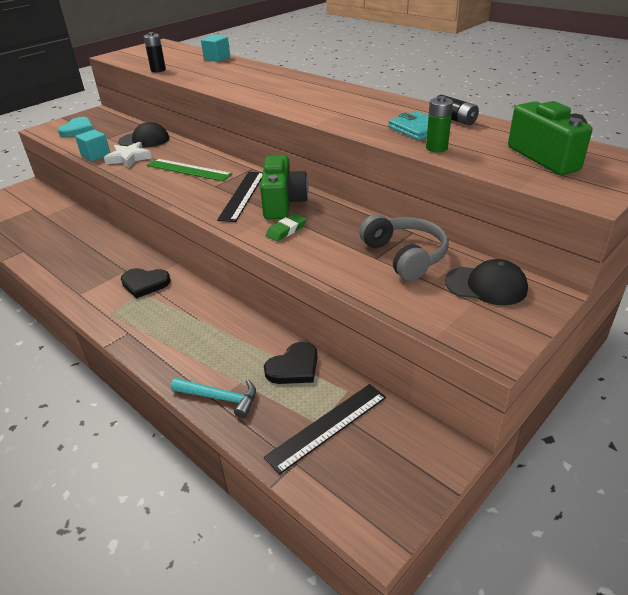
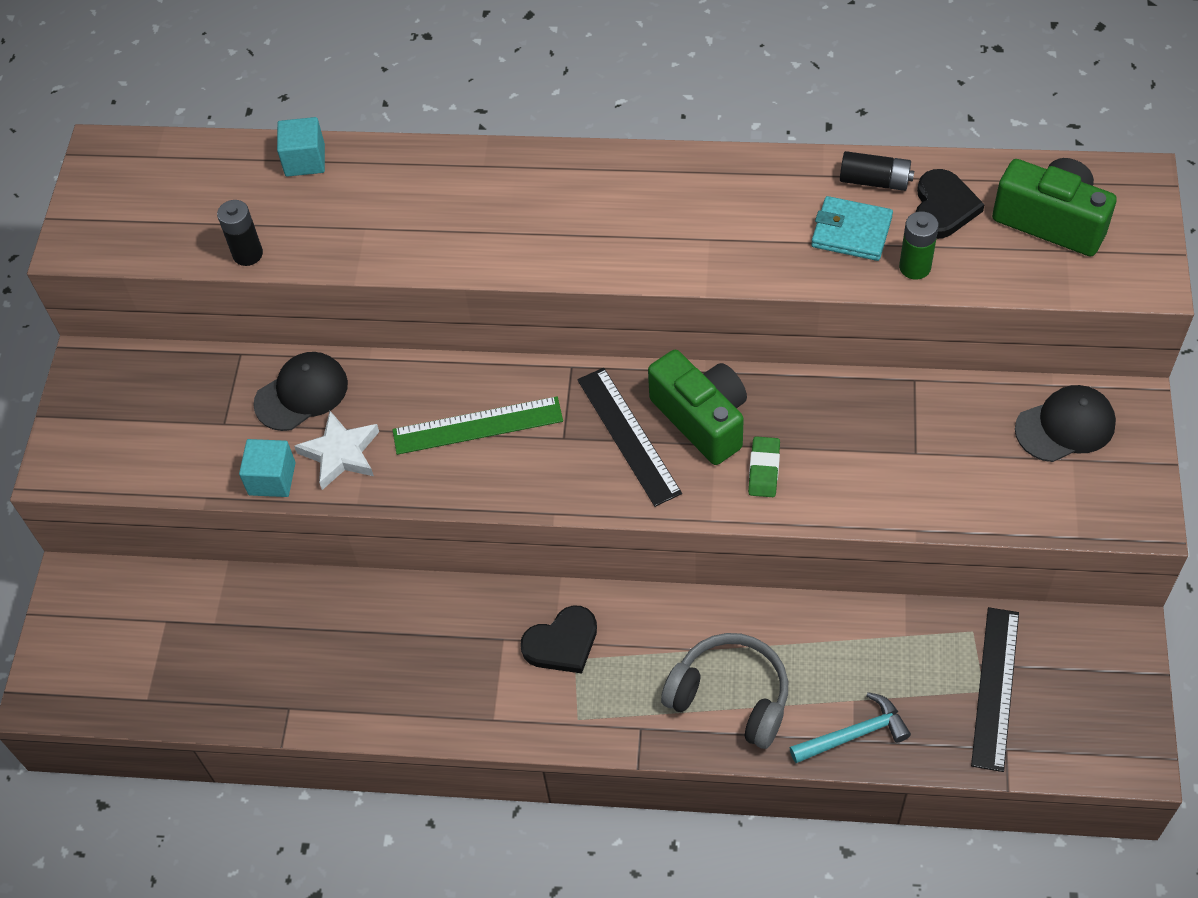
camera: 35 degrees left, 20 degrees up
(77, 129) = (129, 432): turquoise heart -> none
(294, 367) = (889, 640): black heart -> black heart (943, 207)
(405, 256) = (944, 430): grey headphones -> grey headphones (730, 697)

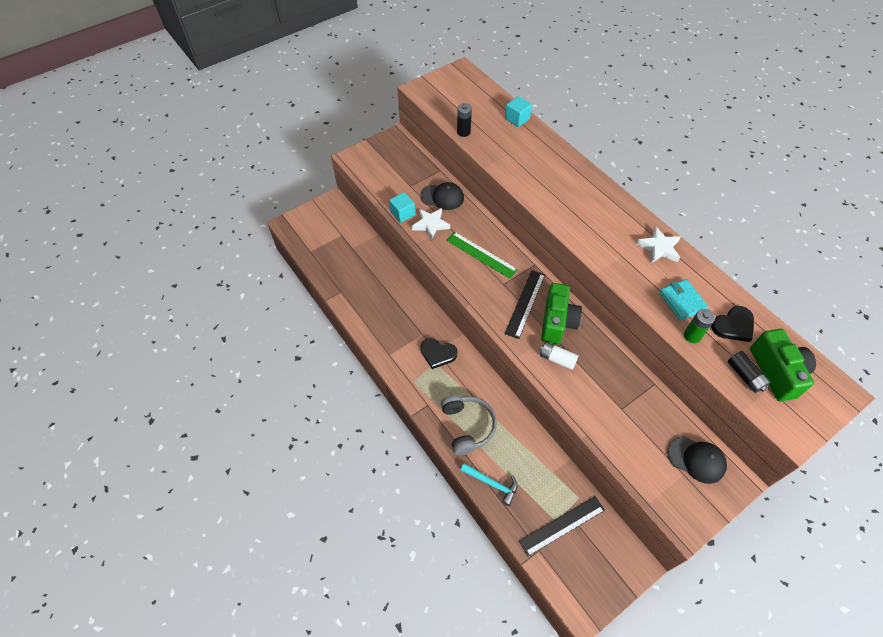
camera: 45 degrees right, 0 degrees up
(740, 184) = (659, 248): none -> white star
(764, 469) = (557, 359): green eraser -> white battery
(874, 181) = (716, 292): black battery -> black battery (745, 376)

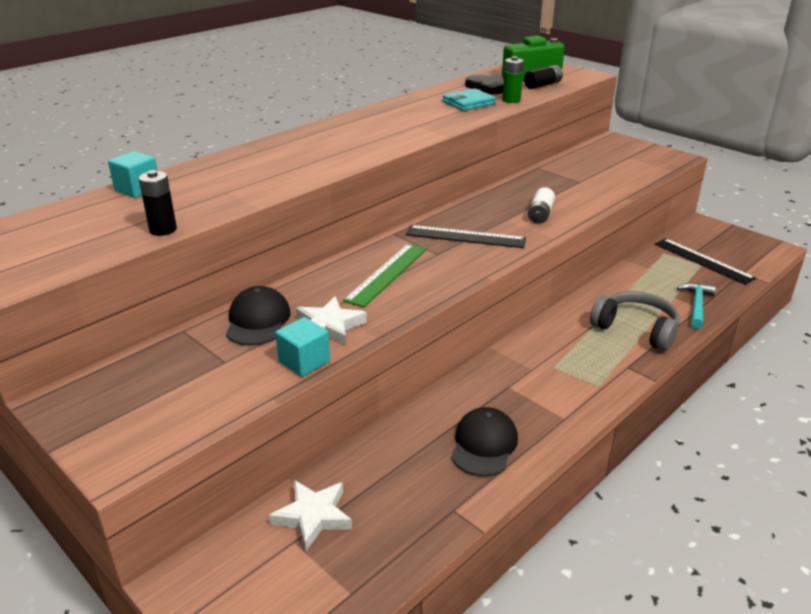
camera: 100 degrees left, 25 degrees down
(438, 354) = (537, 366): black heart -> none
(467, 426) = (636, 329): grey headphones -> grey headphones turned 60 degrees clockwise
(557, 322) = (485, 216): green camera -> none
(659, 248) = (396, 110): white star -> white star (313, 516)
(696, 459) = (608, 152): black cap -> black cap (484, 445)

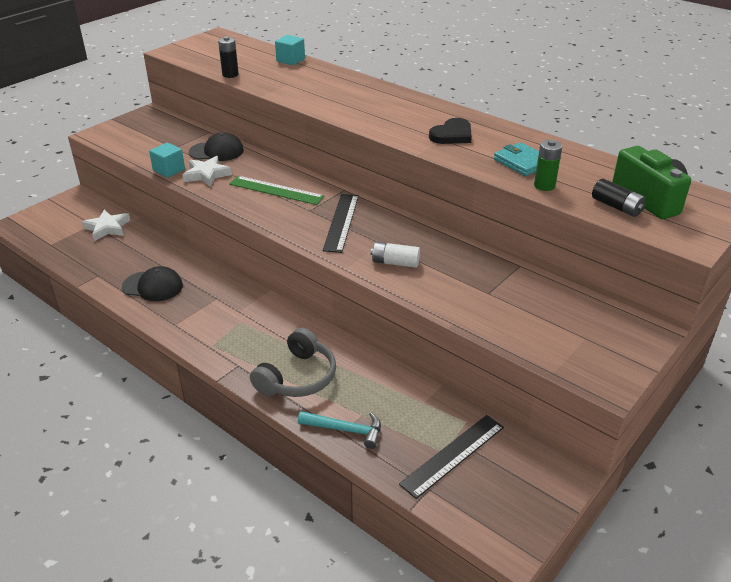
camera: 85 degrees right, 5 degrees up
(487, 87) = (586, 172): black heart -> black heart (452, 135)

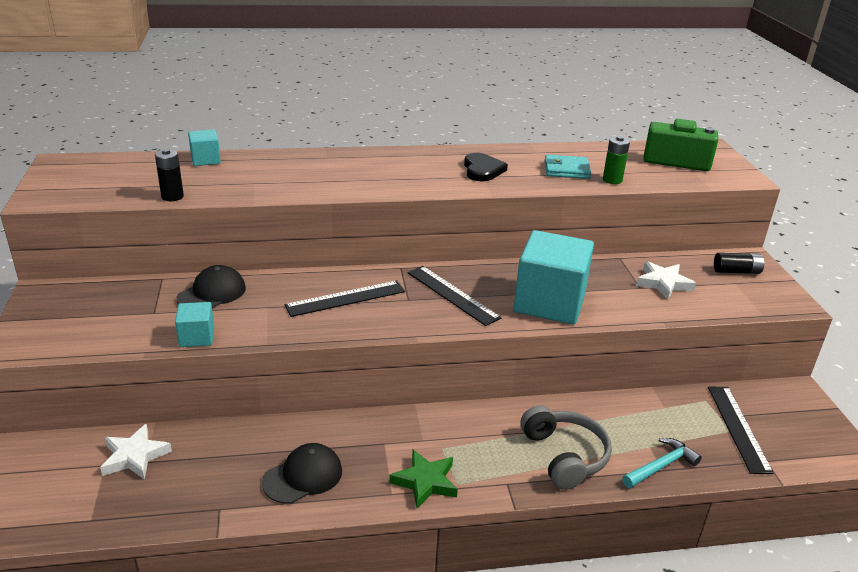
camera: 50 degrees left, 5 degrees down
(200, 331) = (425, 482): none -> green star
(207, 174) = (248, 320): white star -> white star (663, 283)
(276, 190) = (345, 298): green ruler -> black ruler
(395, 262) = (549, 302): white battery -> turquoise cube
(616, 207) = (673, 175): black battery -> black battery (736, 271)

